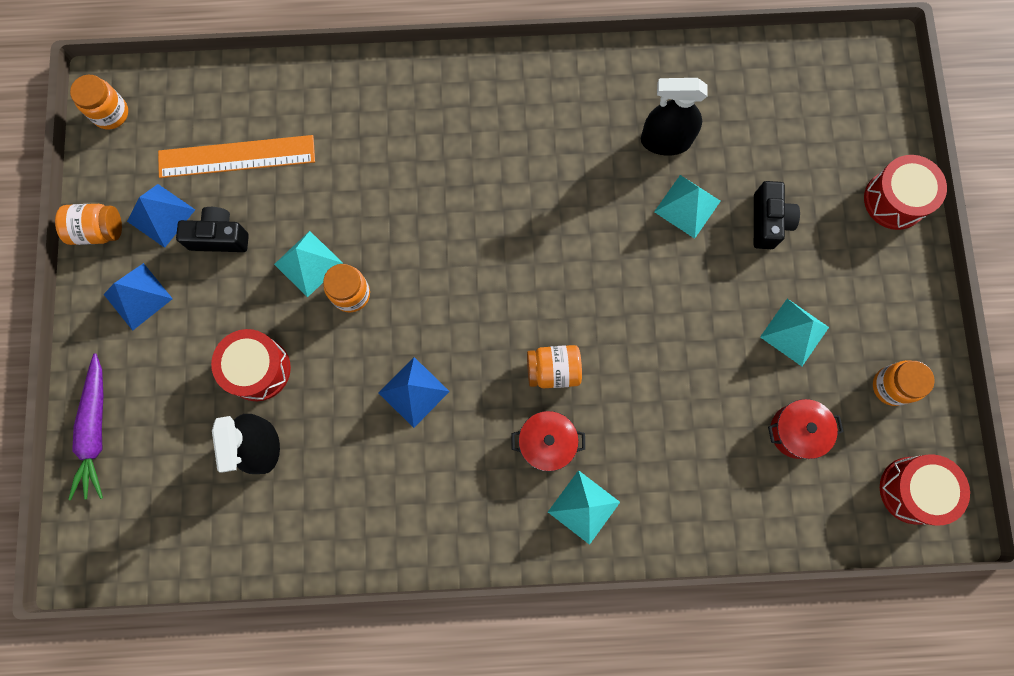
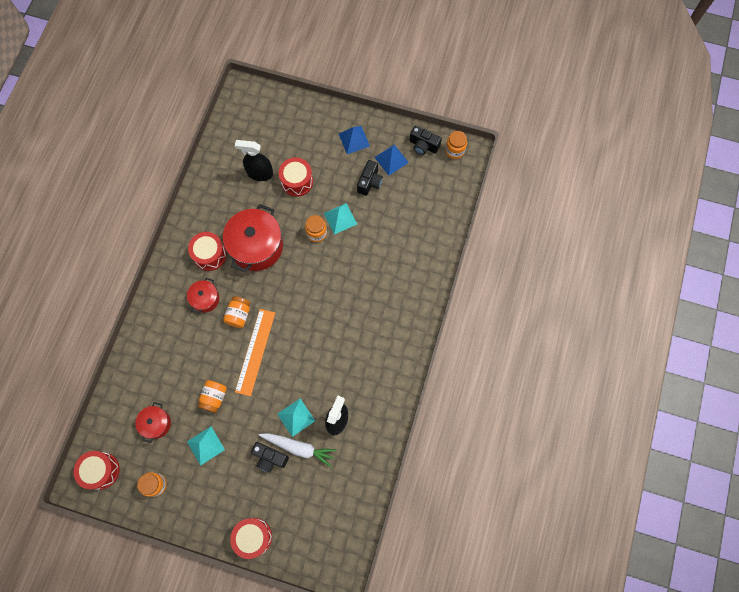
camera: 110 degrees right, 5 degrees down
(95, 430) = (297, 108): purple carrot -> none
(98, 230) = (394, 131): orange jar -> orange jar (214, 397)
(115, 169) = (423, 146): none -> black camera
(237, 157) = (409, 201): orange ruler -> orange ruler (255, 351)
(413, 392) = (256, 246): blue pyramid -> red pot
(460, 472) = (210, 255): none -> red drum
(583, 507) = (168, 305): turquoise pyramid -> none
(733, 183) = (299, 448): none -> white carrot

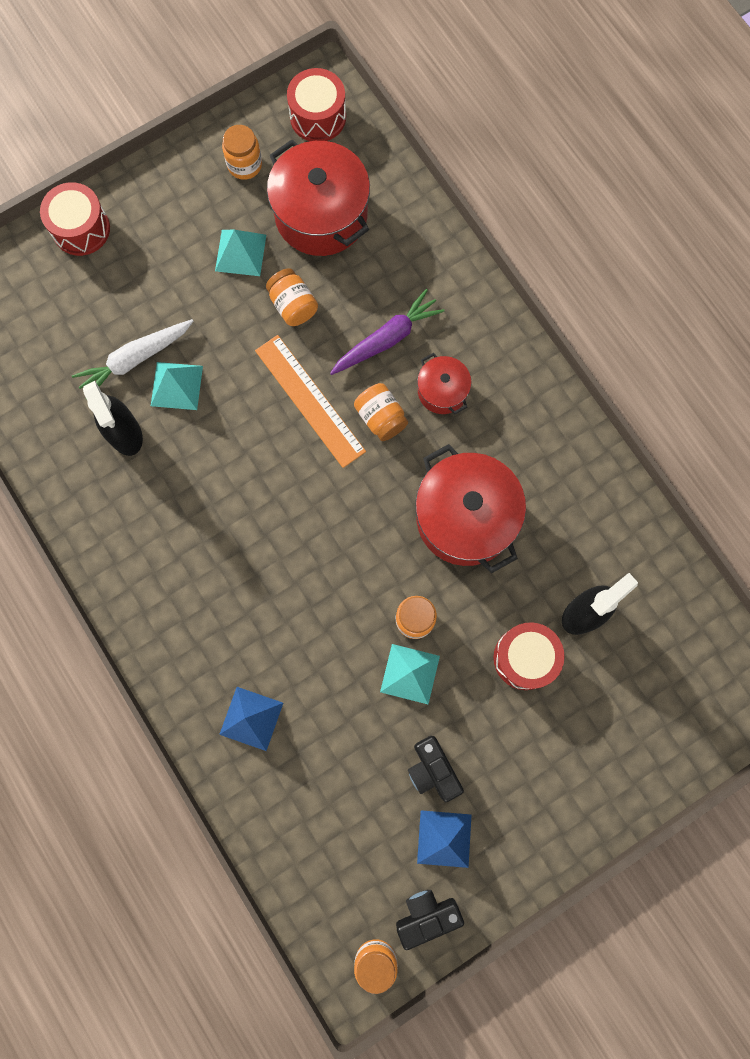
camera: 130 degrees right, 5 degrees up
(156, 423) = (321, 215): red pot -> red pot, size x1.93
(198, 342) = (387, 339): none -> purple carrot
(210, 255) = (505, 444): red drum -> none
(270, 458) = (155, 316): black camera -> none
(354, 140) = (528, 808): blue pyramid -> blue pyramid (251, 718)

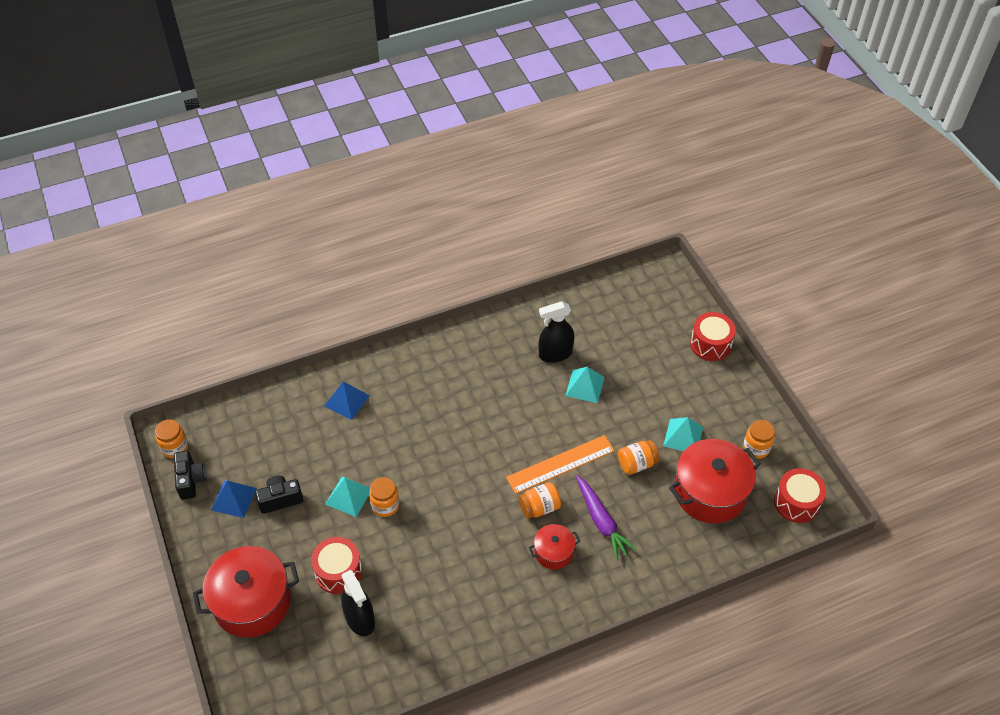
camera: 100 degrees right, 25 degrees down
(135, 359) = (608, 365): white carrot -> none
(465, 517) = (451, 551): red pot -> red pot (252, 602)

